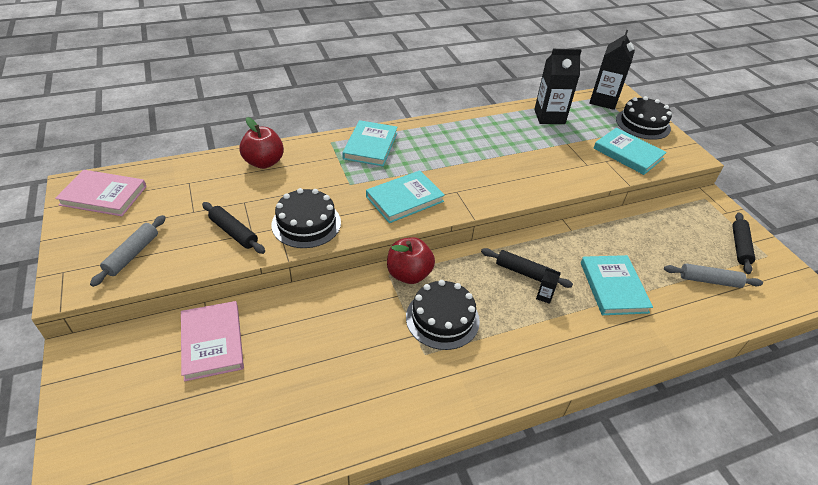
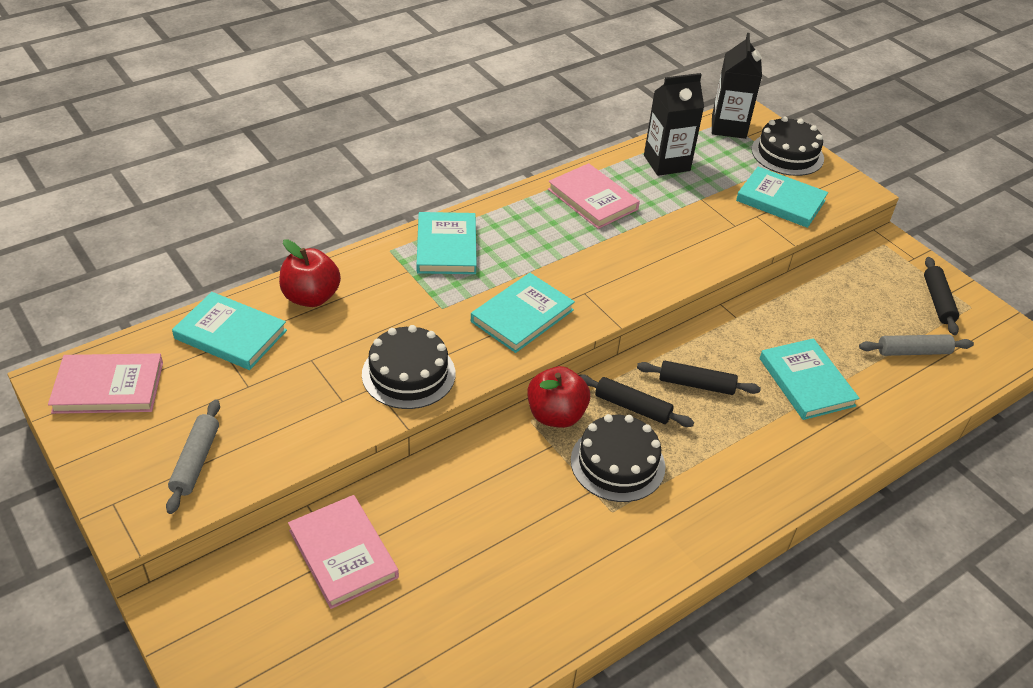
camera: 15 degrees left, 0 degrees up
(199, 176) = (230, 334): none -> turquoise book
(234, 232) = (318, 404): black rolling pin -> black rolling pin (632, 407)
(486, 132) = (592, 199): none -> pink book
(544, 296) = (729, 410): black carton -> none

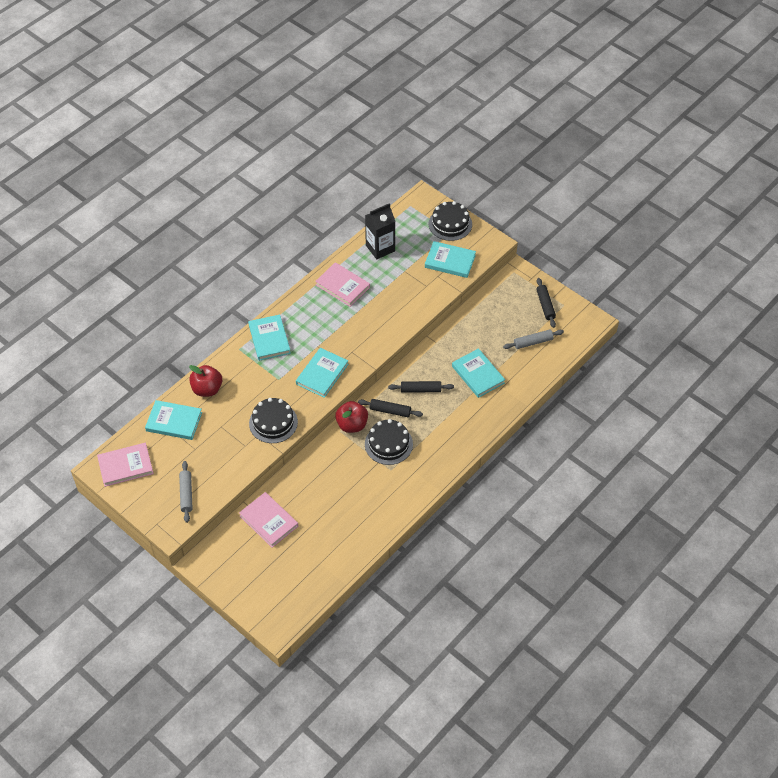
camera: 10 degrees left, 10 degrees up
(728, 127) = (412, 210): black carton -> none

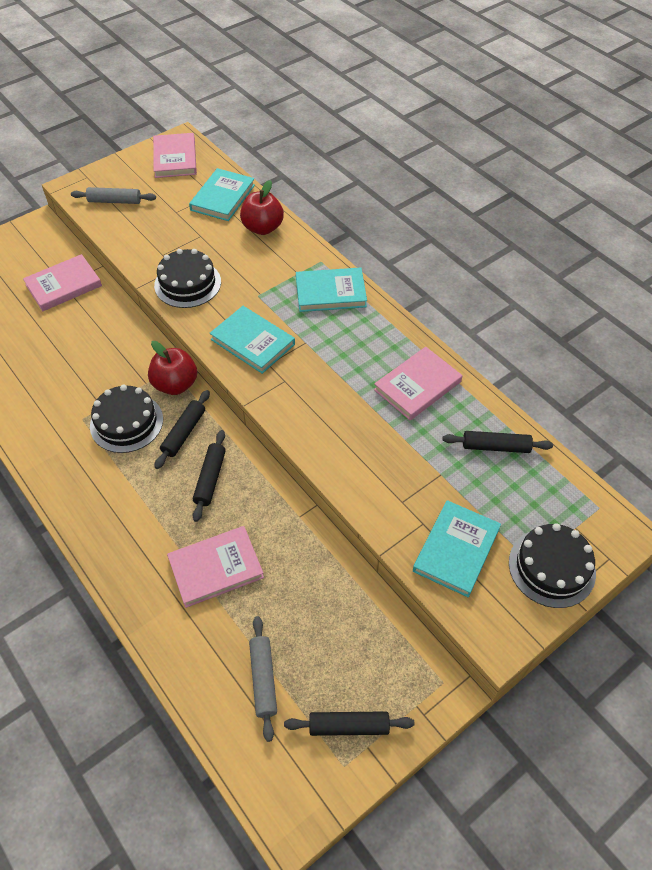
camera: 100 degrees right, 0 degrees up
(380, 248) = (495, 447): black carton -> black rolling pin
(478, 374) = (216, 568): turquoise book -> pink book

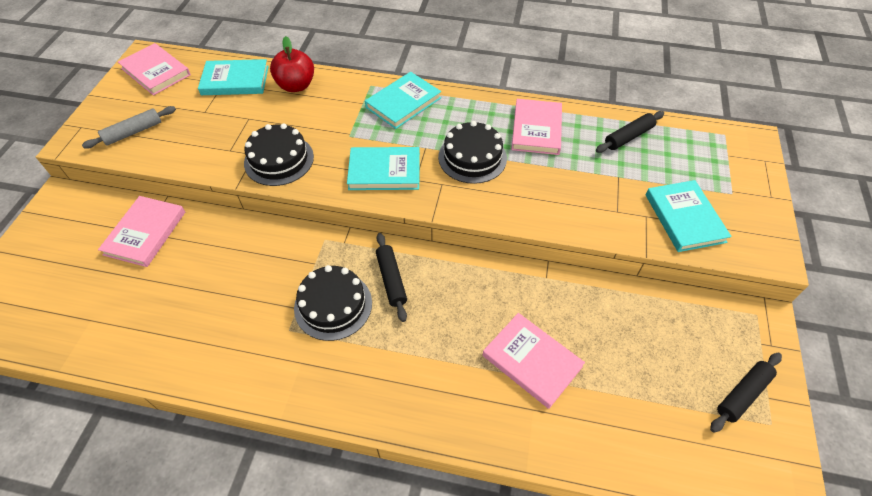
camera: 40 degrees left, 0 degrees up
(175, 384) = (342, 248): red apple -> none
(210, 478) = (451, 299): black rolling pin -> none
(216, 568) = (531, 361): pink book -> pink book turned 75 degrees counterclockwise
(222, 197) = (235, 80): turquoise book -> turquoise book turned 75 degrees counterclockwise
(263, 679) = (656, 413): grey rolling pin -> none
(551, 567) = (745, 188): black cake -> black cake (472, 157)

